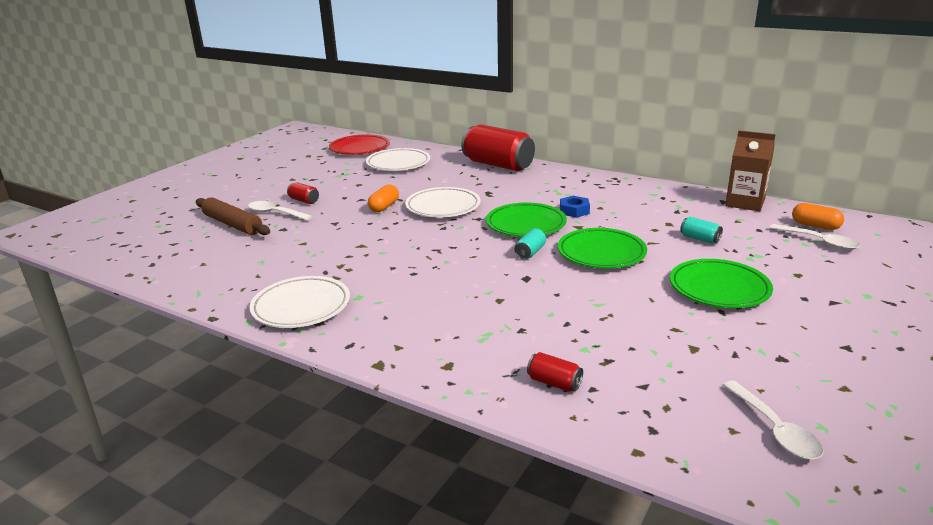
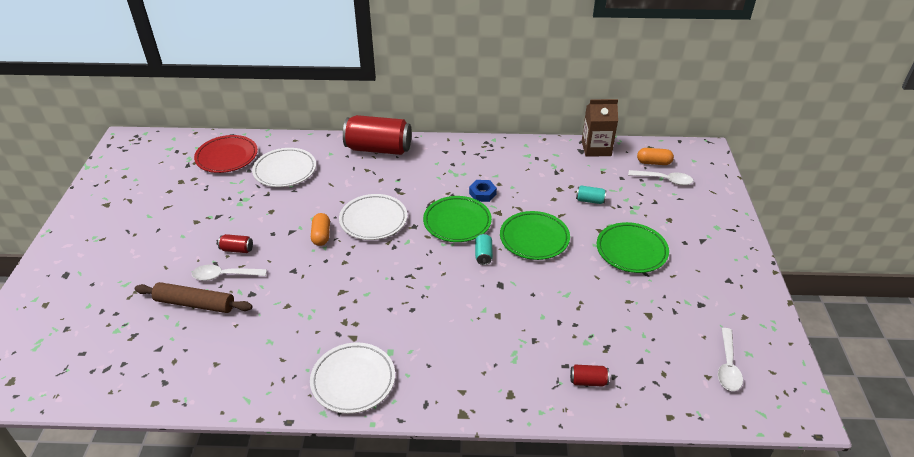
camera: 30 degrees left, 15 degrees up
(775, 429) = (727, 366): white spoon -> white spoon turned 60 degrees clockwise

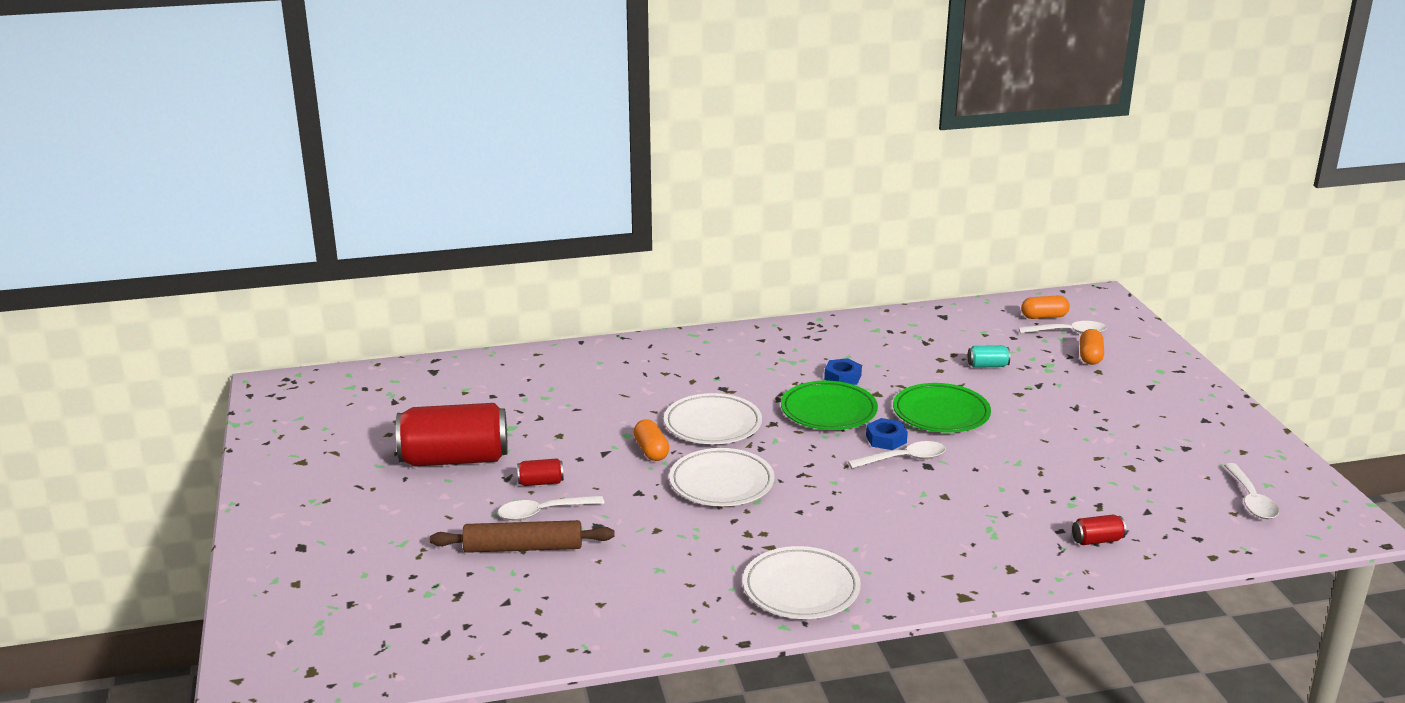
camera: 15 degrees left, 15 degrees down
(227, 157) = (448, 385): red plate -> none
(285, 170) = (547, 389): white plate -> white plate (721, 483)
(378, 149) = (666, 348): red can -> red can (455, 459)
(483, 255) = (886, 439): turquoise can -> blue nut
(486, 275) = (904, 459): none -> white spoon
(596, 148) = (961, 311): brown carton -> none
(631, 250) = (1071, 408): green plate -> none
(670, 205) = (1090, 356): none -> orange capsule

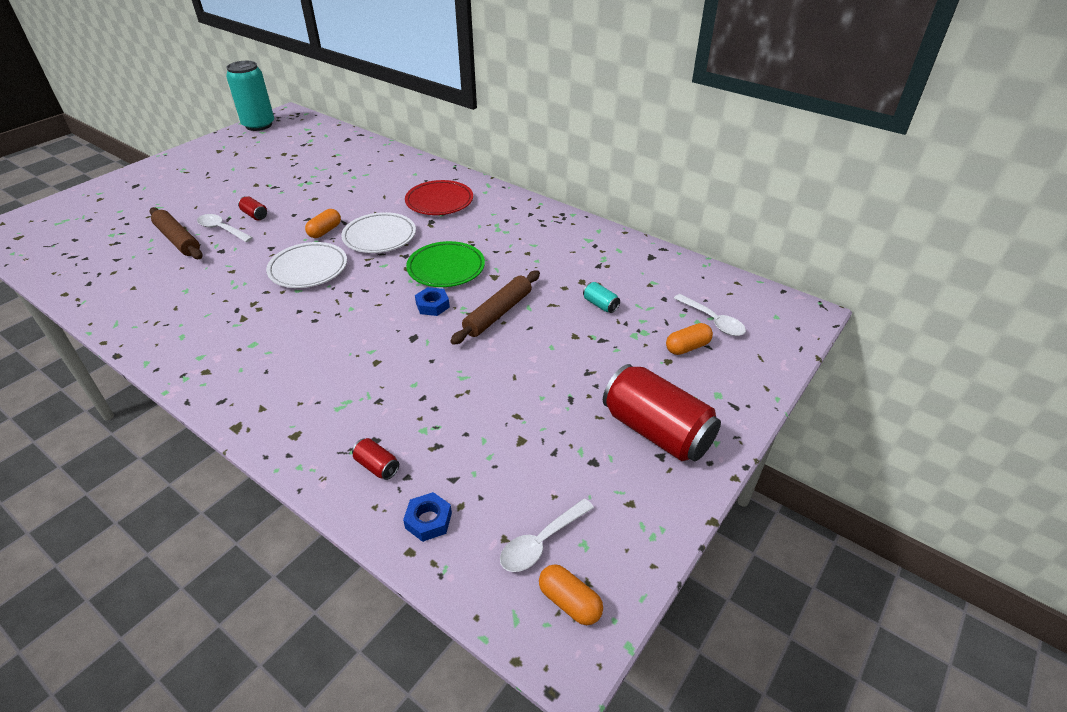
camera: 50 degrees right, 15 degrees up
(272, 414) = (259, 125): none -> turquoise can
(455, 459) = (257, 183): red can -> red can (656, 431)
(688, 370) = (439, 202): none -> red plate
(801, 589) = (198, 351): white plate -> none
(842, 377) = (500, 255): blue nut -> blue nut (428, 520)
(904, 459) = (412, 324): white spoon -> none
(941, 413) = (498, 313): green plate -> brown rolling pin
(1044, 317) = (721, 299): orange capsule -> orange capsule (569, 602)

